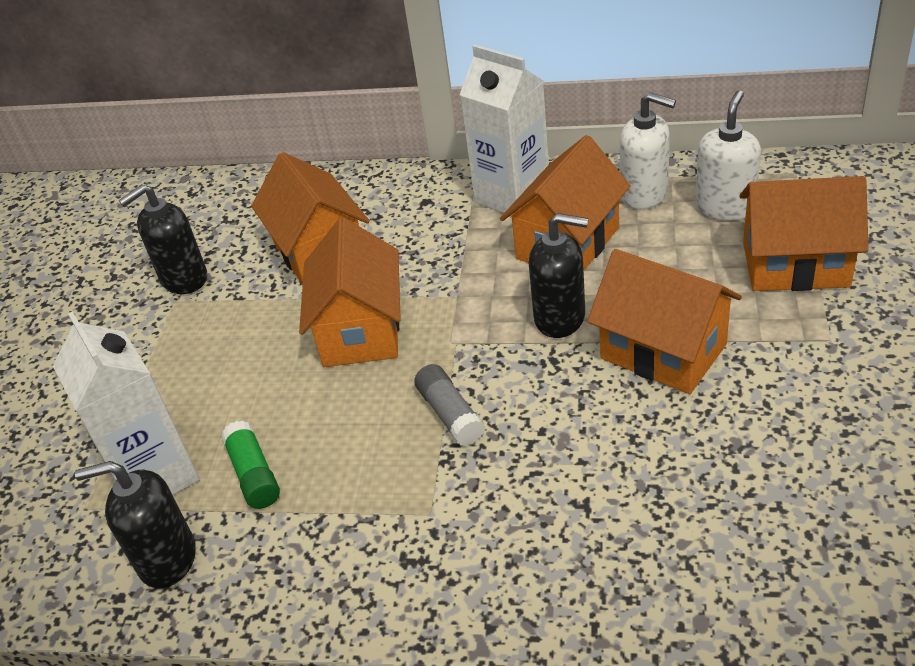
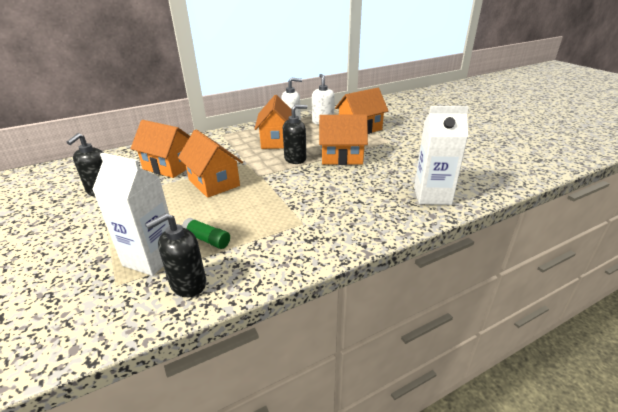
camera: 40 degrees left, 10 degrees down
(450, 414) = (280, 194): grey glue stick -> none
(512, 196) = (241, 134): white carton -> white carton (432, 196)

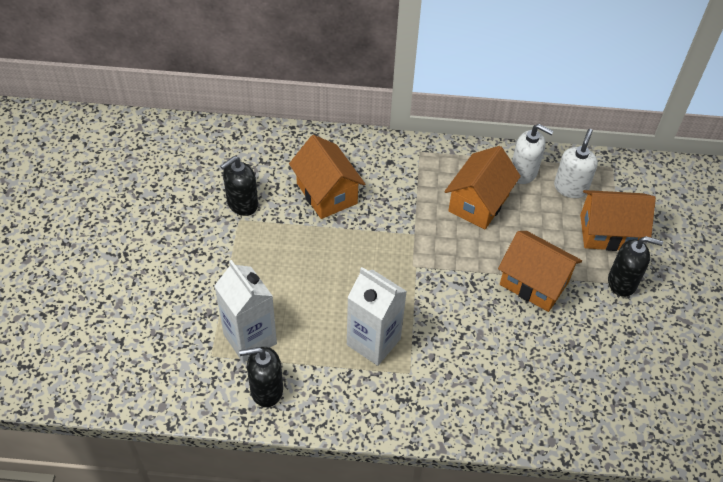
camera: 30 degrees right, 20 degrees up
(207, 240) = (308, 342): green glue stick -> none
(214, 183) = (358, 252): orange house -> none
(295, 159) = (476, 255): black soap dispenser -> black soap dispenser (622, 282)
(432, 196) = (580, 413): white carton -> white carton (373, 342)

